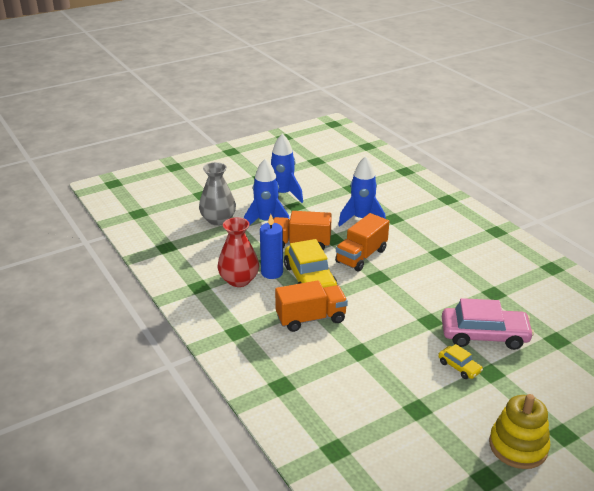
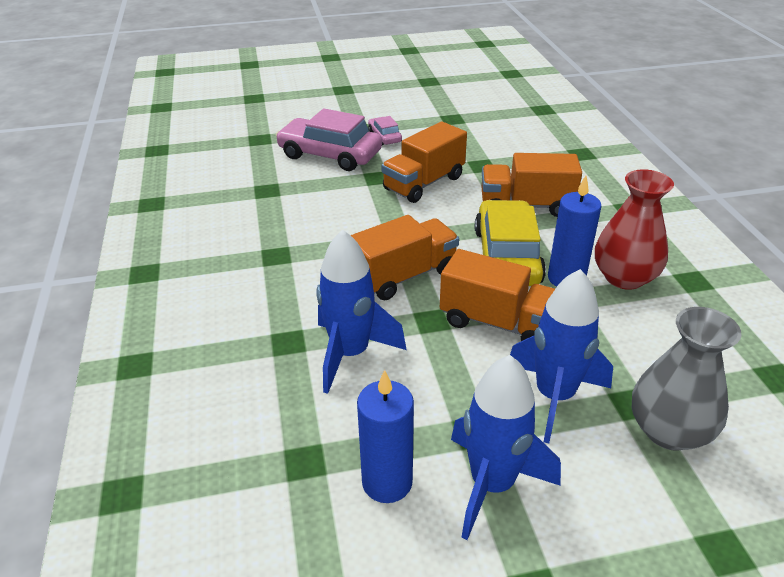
camera: 160 degrees left, 5 degrees up
(319, 188) = (387, 482): none -> blue candle
(392, 322) = (424, 183): none -> orange truck
(459, 367) = (385, 137): yellow car -> pink car
(518, 446) = (387, 89): yellow stacking toy -> none

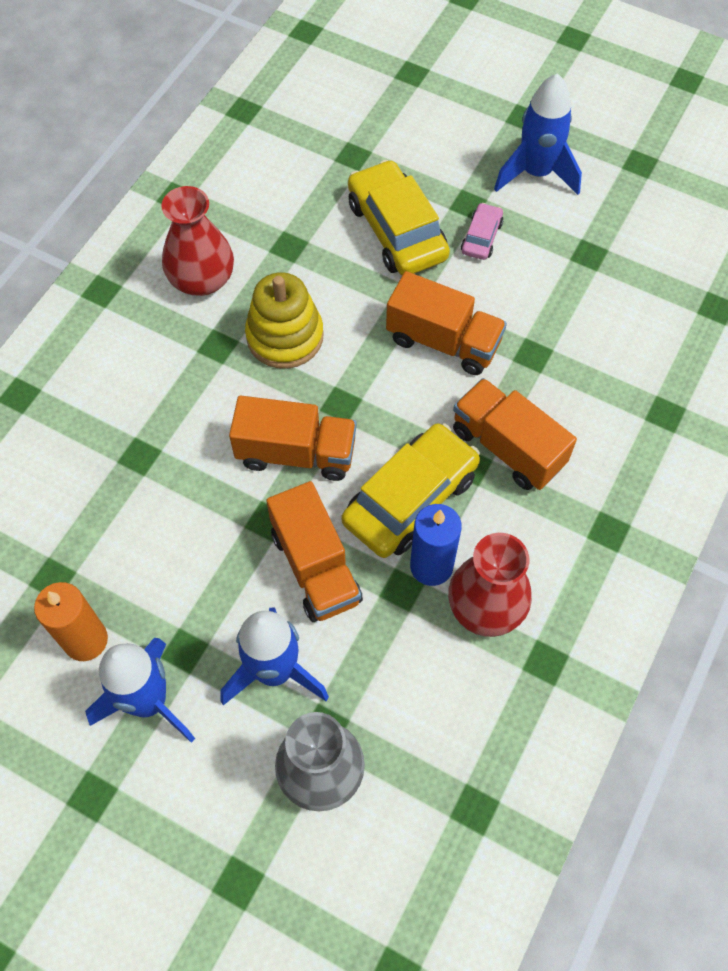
camera: 40 degrees right, 25 degrees up
(222, 231) = (202, 280): none -> red vase
(319, 228) = (285, 336): none -> yellow stacking toy
(330, 155) = (397, 230): pink car -> yellow car
(350, 353) = (171, 505): blue rocket -> blue rocket (536, 173)
(387, 482) = (85, 640): blue candle -> orange candle
(424, 183) = (443, 341): orange truck -> orange truck turned 150 degrees counterclockwise

